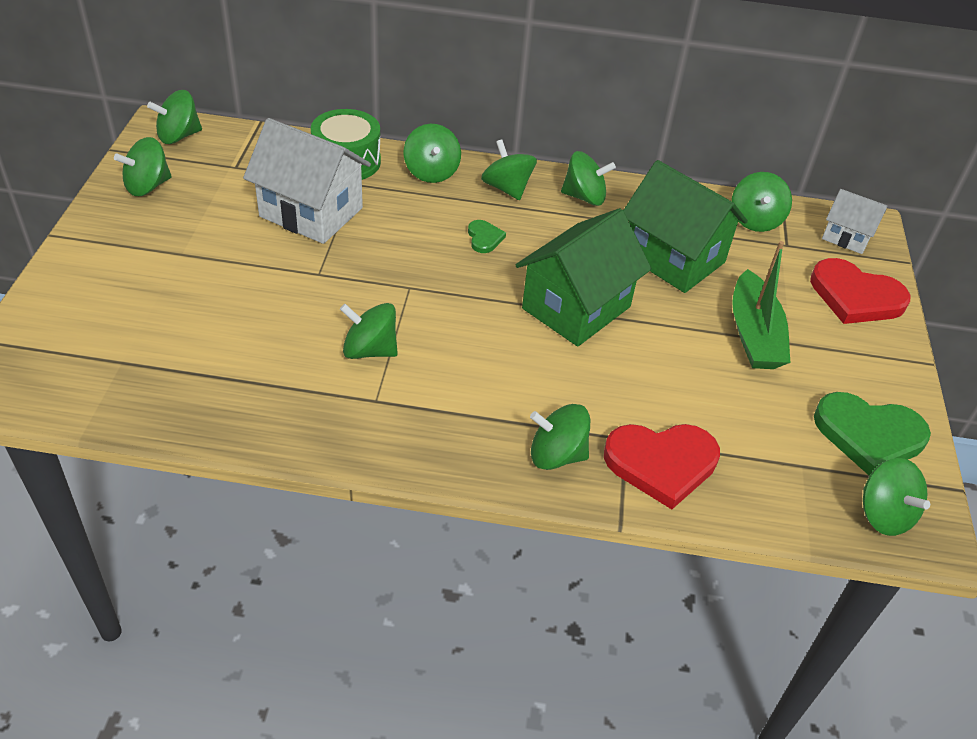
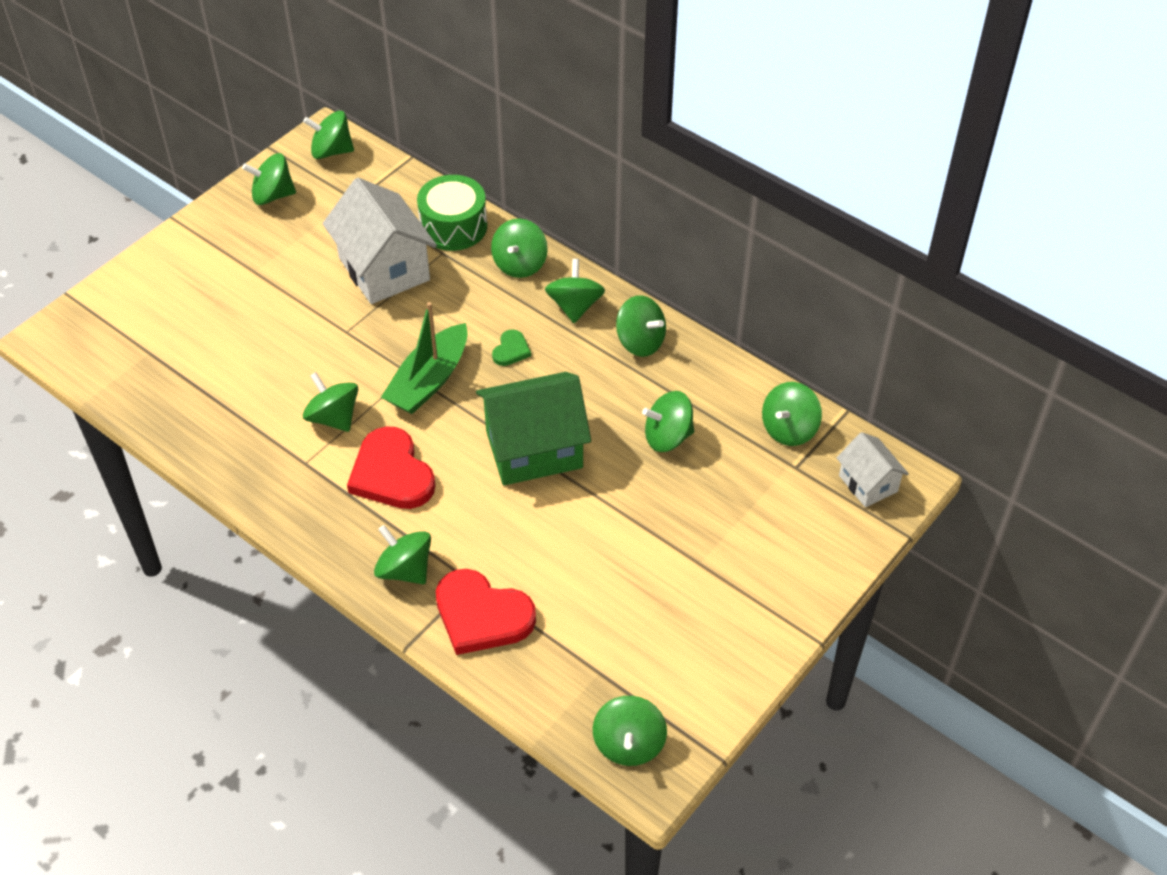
camera: 35 degrees right, 5 degrees up
(673, 258) = (667, 437): green house -> green spinning top
(754, 334) = (672, 541): green boat -> green boat (429, 381)
(855, 296) = (811, 546): red heart -> red heart (392, 473)
(868, 435) = (686, 675): green heart -> none

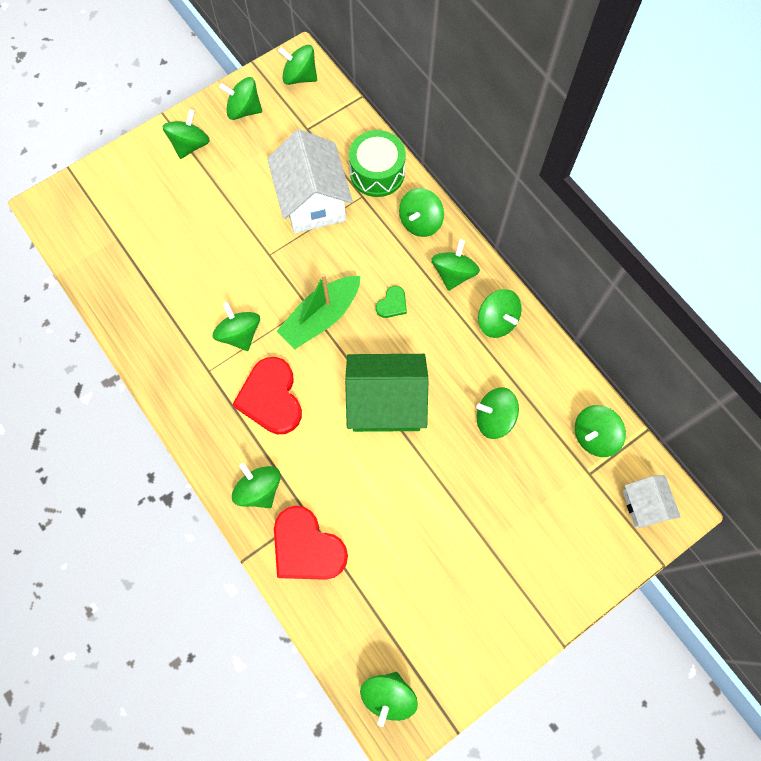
camera: 15 degrees right, 20 degrees up
(216, 242) = (190, 145): none -> green spinning top

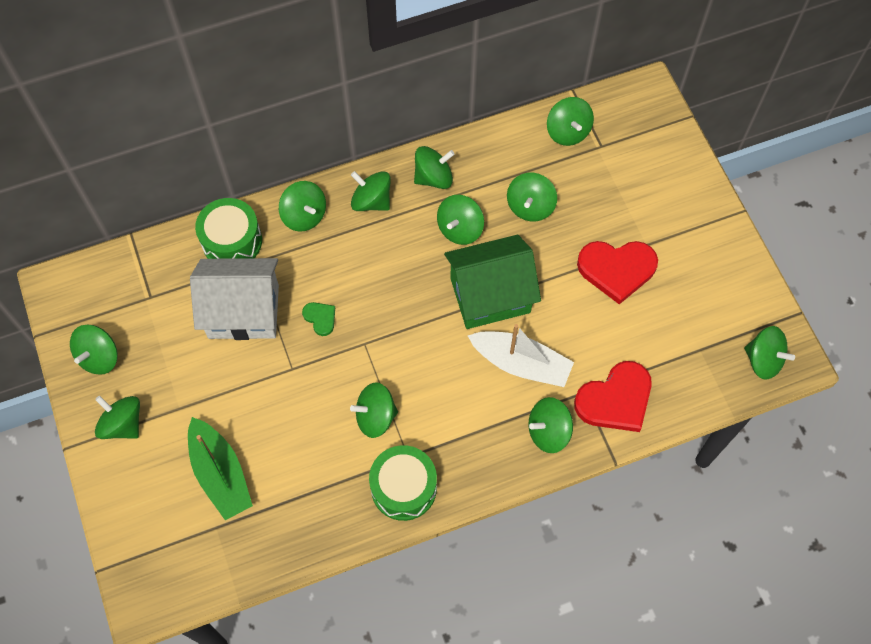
camera: 75 degrees left, 5 degrees down
(178, 375) = (403, 488): none -> green drum
(271, 398) = (455, 400): red heart -> red heart (617, 269)
(299, 77) = (79, 289): green spinning top -> green spinning top (460, 229)
(321, 317) = (381, 333): green boat -> green boat (220, 474)
(322, 448) = (521, 363): none -> white boat
(386, 403) = (490, 295): green house -> green house turned 60 degrees clockwise
(392, 304) = (387, 264): green heart -> green heart (320, 318)
(644, 505) = (639, 113): white house -> none

